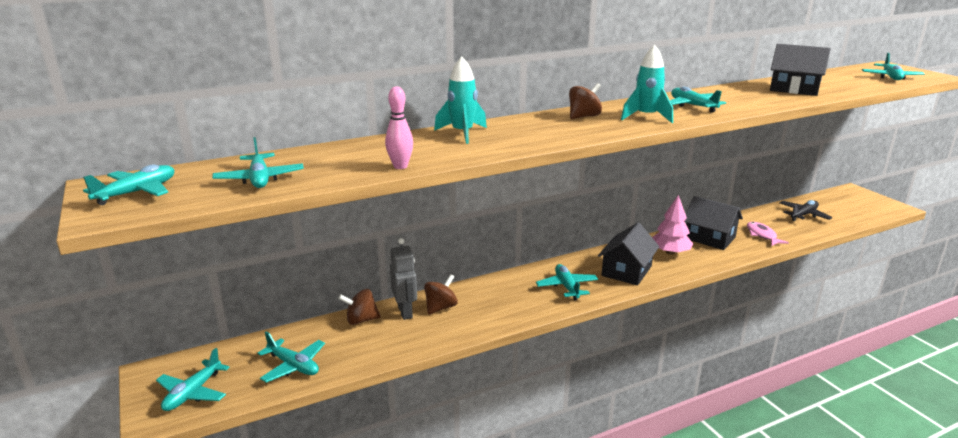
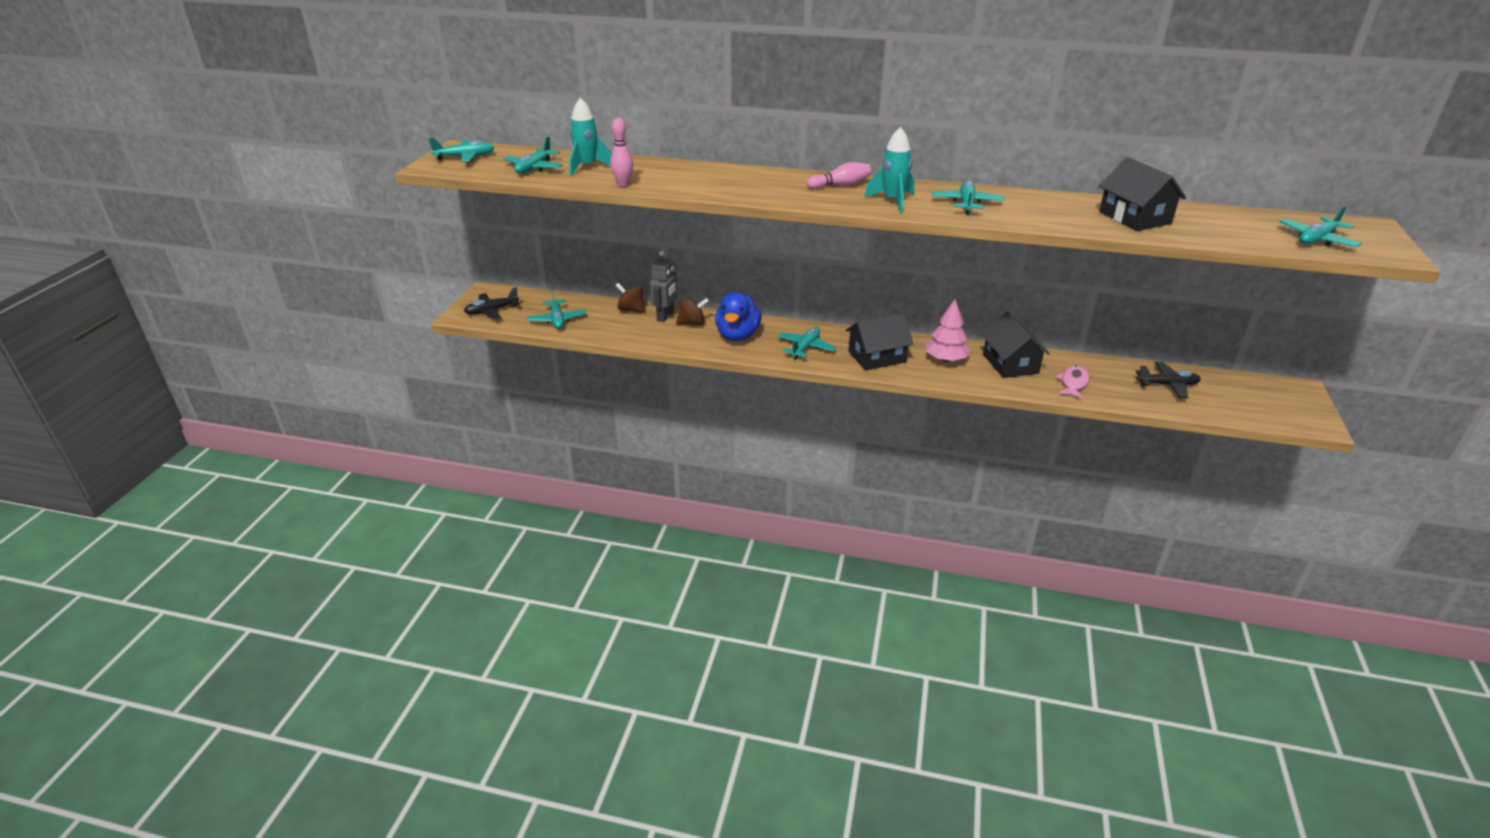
camera: 40 degrees right, 10 degrees up
(193, 393) = (492, 311): turquoise plane -> black plane
(462, 133) = (715, 172): turquoise rocket -> turquoise rocket (587, 167)
(497, 301) = (737, 335): none -> blue duck
(583, 116) = (840, 185): brown spinning top -> pink bowling pin

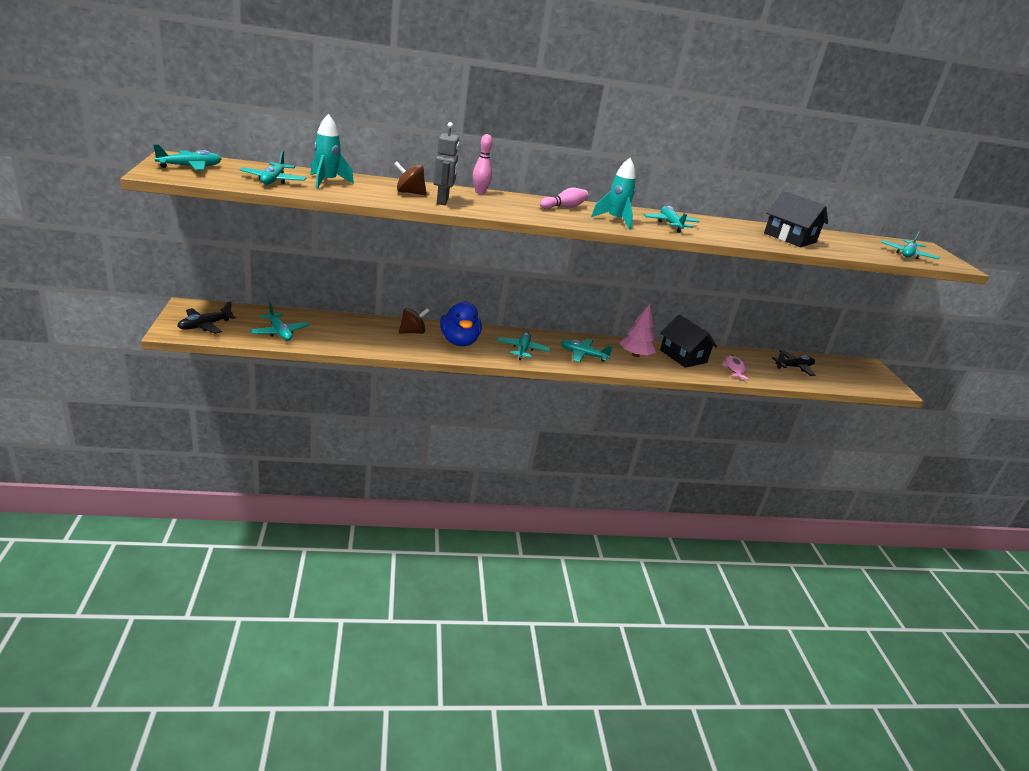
camera: 25 degrees left, 5 degrees down
(623, 184) = (375, 199): pink bowling pin -> pink bowling pin (480, 192)
(631, 310) = (348, 321): brown spinning top -> brown spinning top (409, 193)
(665, 316) = (384, 327): grey robot -> grey robot (443, 201)
(877, 357) = (583, 355): black house -> turquoise plane

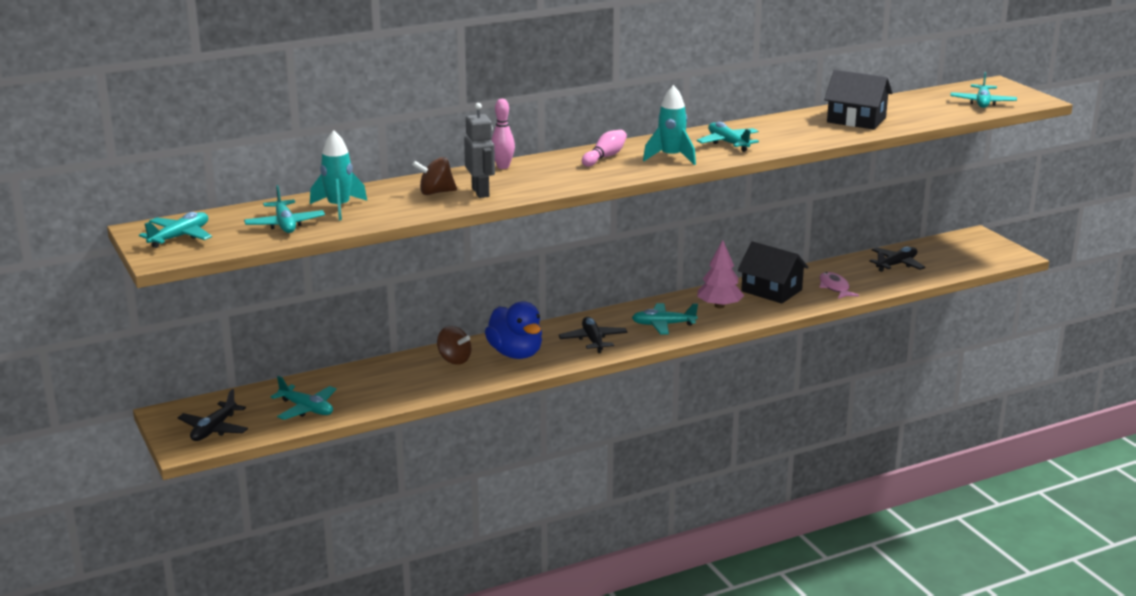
camera: 15 degrees left, 5 degrees down
(412, 332) = (454, 360): brown spinning top -> brown spinning top turned 90 degrees clockwise
(522, 350) = (593, 340): turquoise plane -> black plane

